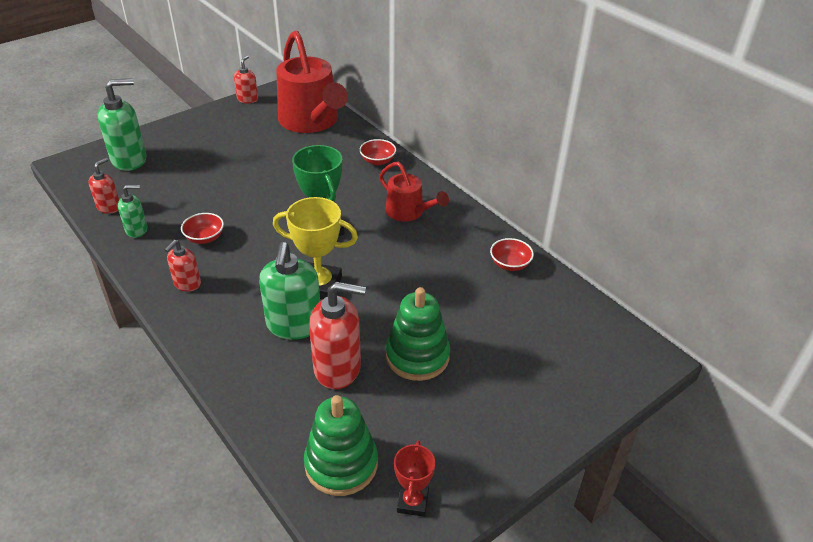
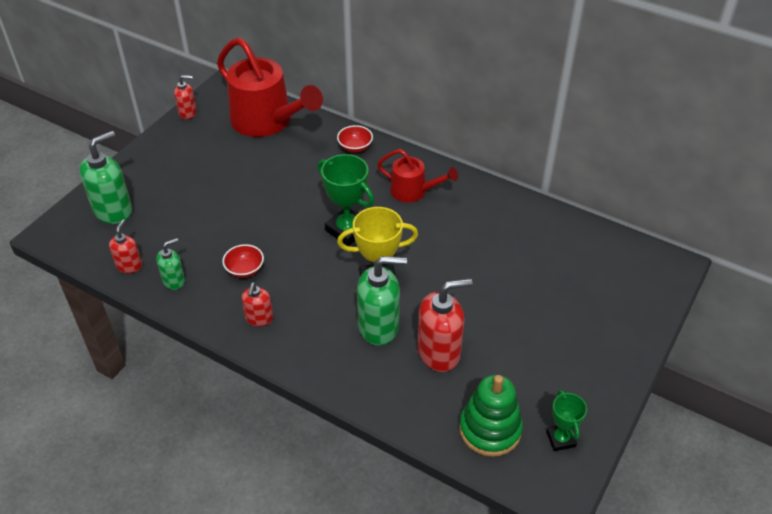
camera: 20 degrees left, 5 degrees up
(247, 99) = (188, 113): red soap dispenser -> red soap dispenser turned 90 degrees clockwise
(294, 325) = (379, 326): green soap dispenser -> green soap dispenser turned 75 degrees counterclockwise
(412, 502) = (560, 439): red trophy -> green trophy
(417, 356) = (496, 321): green stacking toy -> none
(510, 264) = (525, 216): red bowl -> none

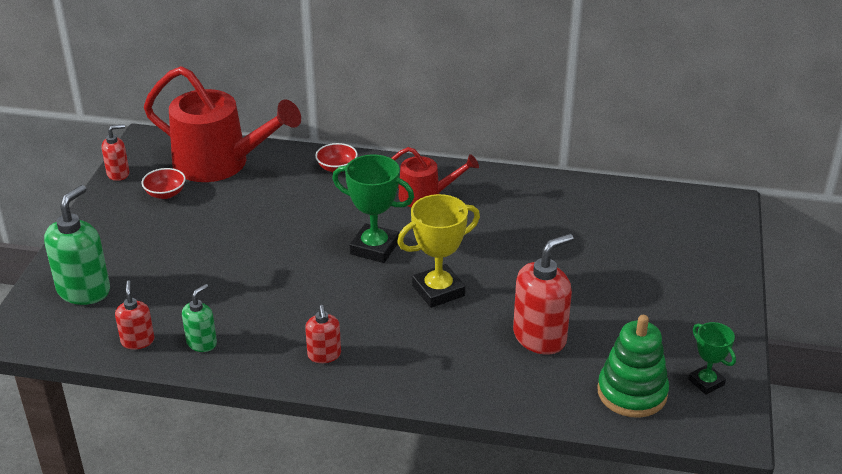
camera: 20 degrees left, 10 degrees down
(245, 269) = (279, 312): red bowl -> red bowl (165, 194)
(379, 326) = (462, 330): green soap dispenser -> none

